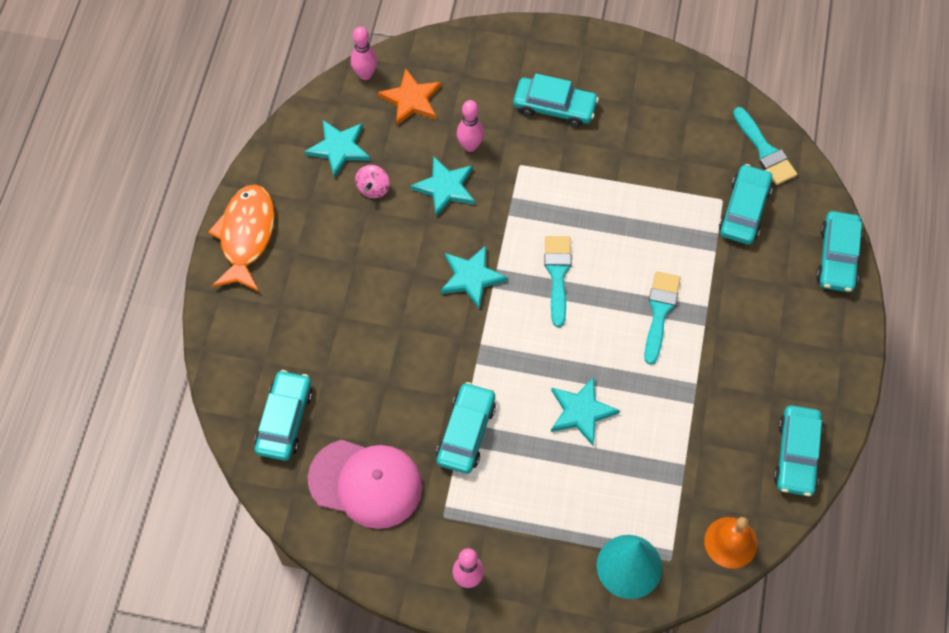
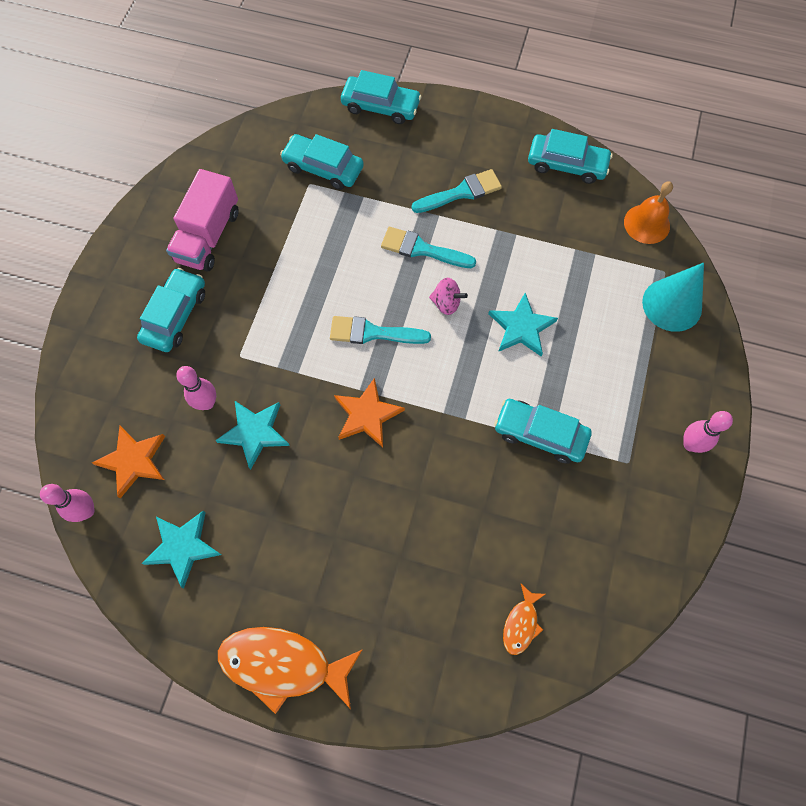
camera: 85 degrees left, 5 degrees up
(285, 420) = (521, 624): turquoise car -> orange fish
(366, 483) = (594, 538): pink cap -> none
(373, 188) = (243, 510): pink spinning top -> pink spinning top (446, 303)
(471, 277) = (367, 415): turquoise star -> orange star
(644, 120) = (208, 236): none -> pink truck
(765, 150) = (262, 143): turquoise brush -> turquoise brush (461, 192)

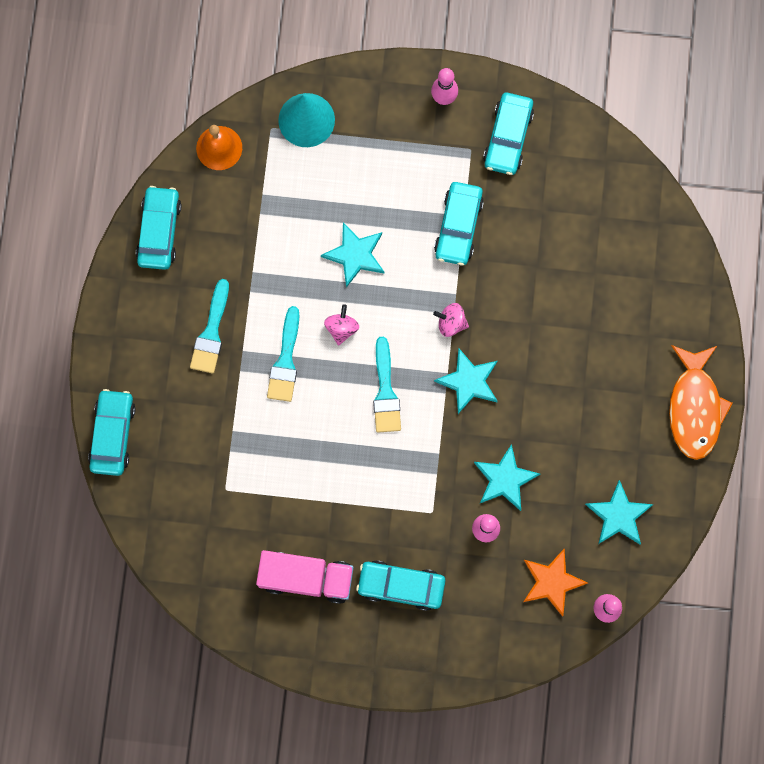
camera: 100 degrees left, 10 degrees up
(323, 168) = (203, 479): turquoise car -> turquoise car (508, 137)
(367, 415) = (468, 382): orange star -> turquoise star
(434, 408) = (451, 323): none -> pink spinning top
(461, 192) = (211, 332): turquoise brush -> turquoise brush turned 135 degrees counterclockwise
(521, 624) = (624, 224): orange fish -> none

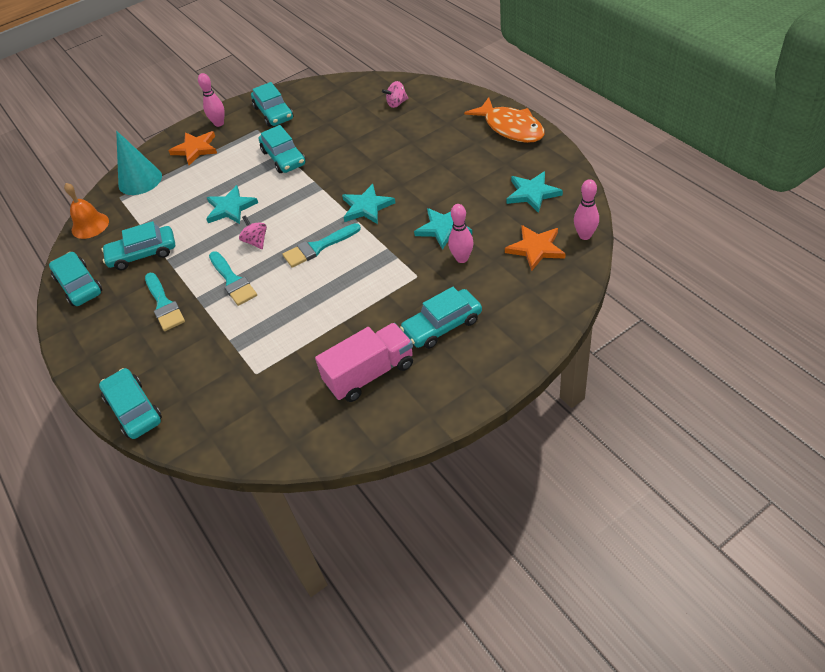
camera: 35 degrees left, 30 degrees down
(237, 242) = (143, 254): none -> turquoise car
(385, 392) = (318, 247): turquoise brush -> turquoise brush turned 105 degrees clockwise
(391, 121) = (195, 149): none -> orange star
(451, 323) = (325, 193): pink spinning top -> pink spinning top (396, 103)

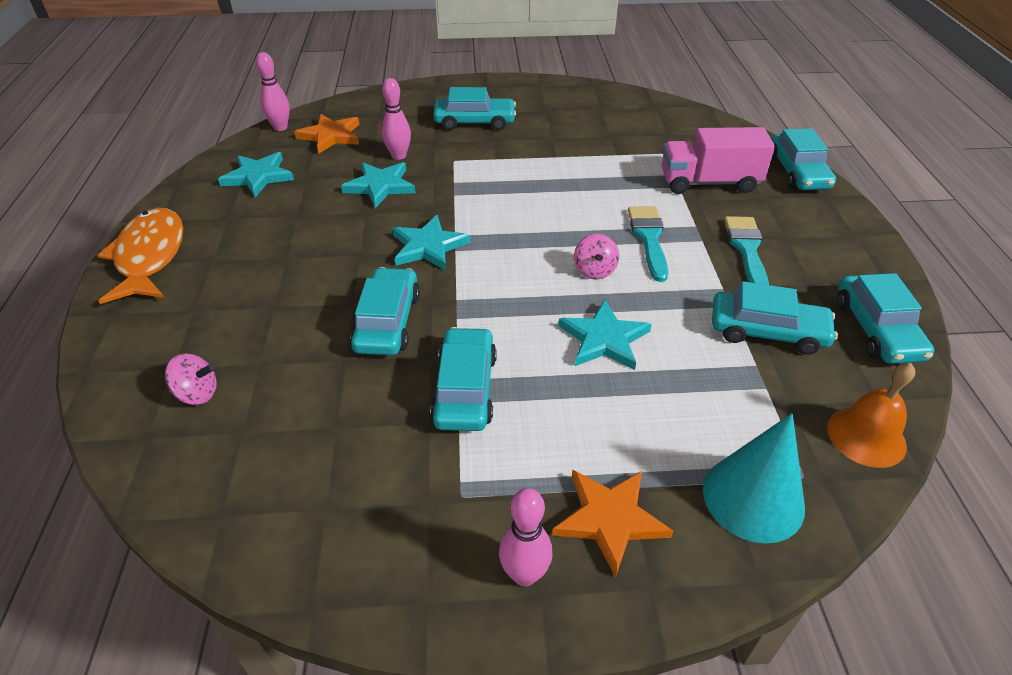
camera: 155 degrees left, 5 degrees down
(273, 113) = (397, 524): turquoise car -> turquoise car (388, 322)
(318, 247) = (524, 229): turquoise brush -> none
(370, 374) = (563, 118): pink truck -> pink truck (709, 182)

